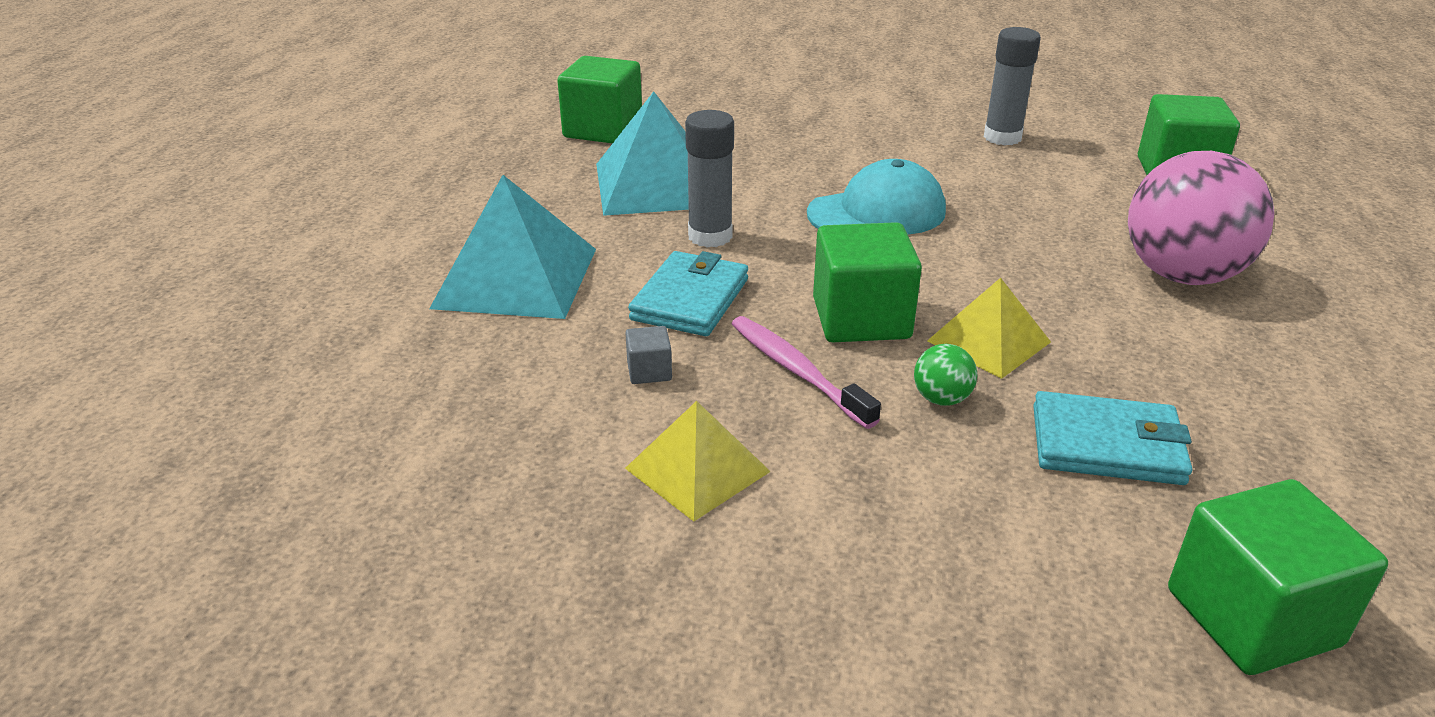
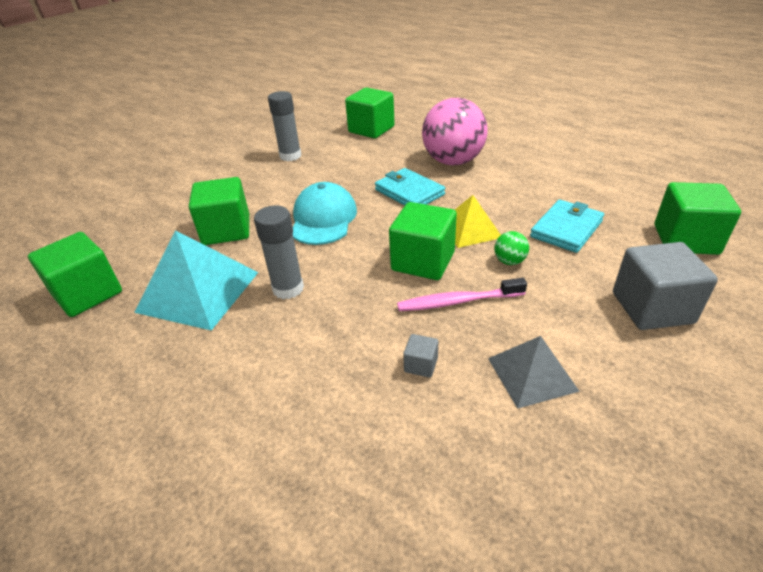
camera: 60 degrees left, 5 degrees up
(516, 277) = (251, 404): turquoise pyramid -> none
(690, 299) = (353, 320): turquoise wallet -> turquoise wallet (409, 192)
(697, 470) = (532, 374): yellow pyramid -> grey pyramid
(781, 158) = (226, 230): none -> green cube
(960, 583) = (652, 308): none -> grey cube

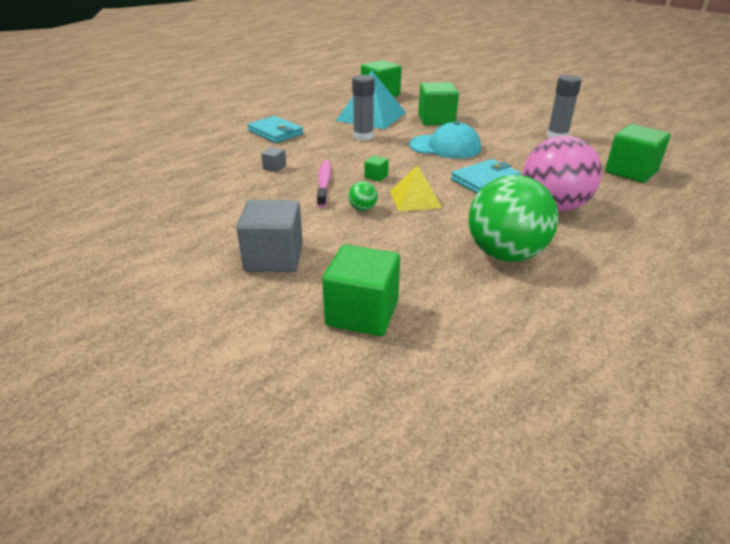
camera: 95 degrees right, 5 degrees down
(423, 261) = (376, 176): green cube -> green cube, size x0.44
(532, 374) = (244, 197): grey pyramid -> none
(546, 181) = (505, 254): none -> green ball
(566, 229) = (403, 245): turquoise wallet -> turquoise wallet (275, 132)

